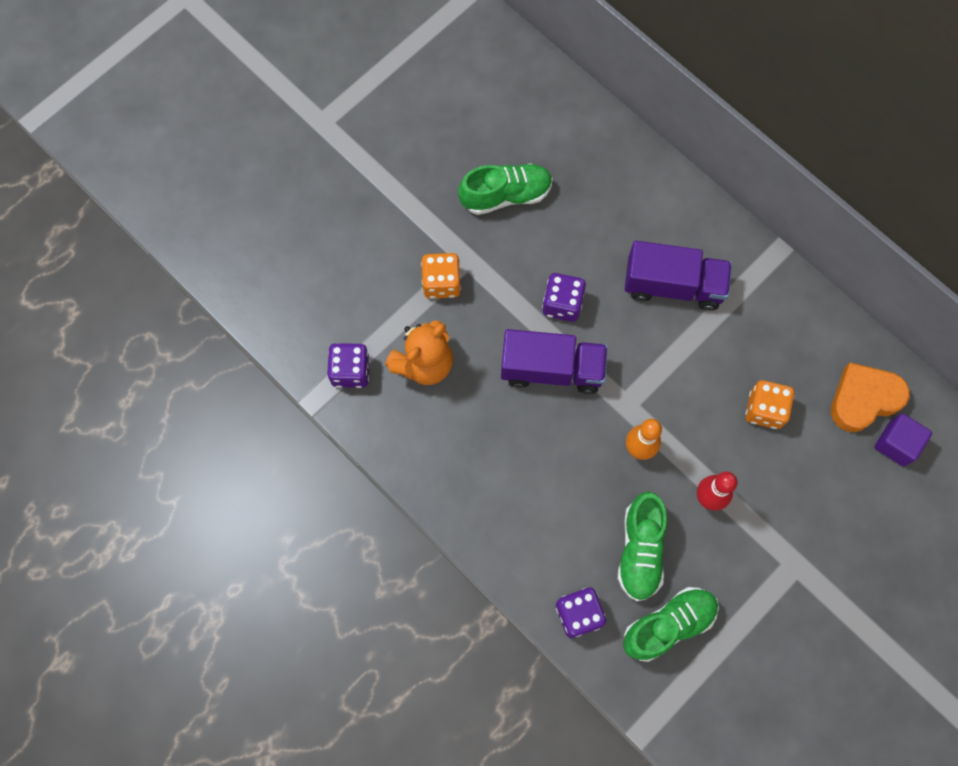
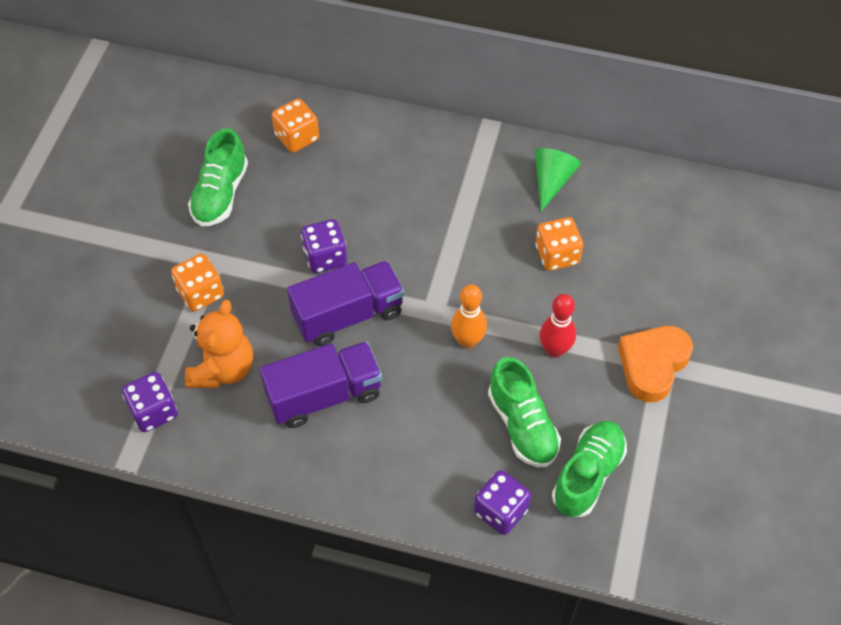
camera: 30 degrees left, 15 degrees down
(506, 195) = (220, 194): green shoe -> green shoe turned 150 degrees clockwise
(601, 172) = (297, 137): none -> orange dice
(673, 285) = (416, 196): purple truck -> purple truck (324, 395)
(804, 334) = (551, 181): none -> green cone
(863, 399) = (633, 206): orange heart -> orange heart (652, 365)
(896, 444) = (682, 227): purple cube -> none

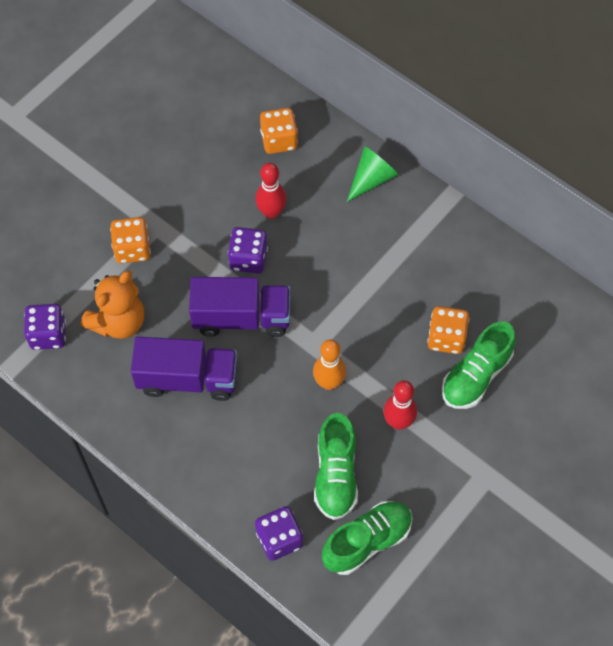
camera: 25 degrees right, 5 degrees up
(220, 194) = (190, 167): green shoe -> green shoe (476, 376)
(325, 205) = (271, 212): none -> red bowling pin
(551, 181) = (478, 268): green cone -> green cone (371, 179)
(652, 365) = (475, 471): orange heart -> none

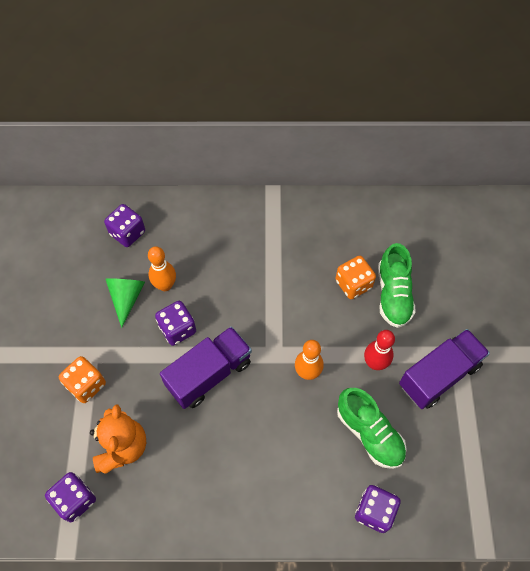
camera: 40 degrees left, 0 degrees up
(187, 379) = (209, 448): purple truck -> purple truck (439, 375)
(271, 212) = (165, 285): red bowling pin -> orange bowling pin
(279, 140) = (127, 233): orange dice -> purple dice
(367, 541) = (430, 462): green shoe -> none
(371, 179) = (213, 216): green cone -> green cone (126, 298)

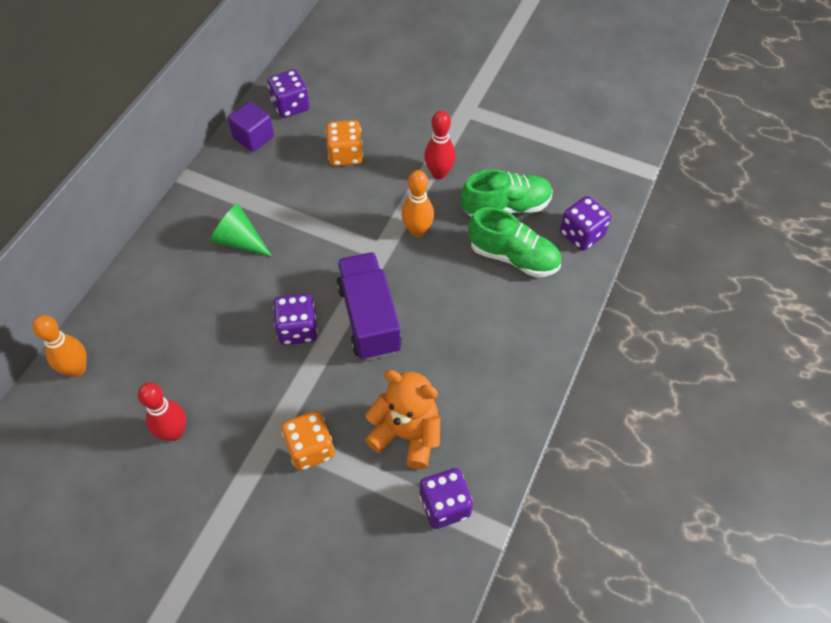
camera: 65 degrees left, 5 degrees down
(67, 293) = (174, 432): none -> red bowling pin
(126, 298) = (225, 368): green cone -> green cone (239, 240)
(127, 233) = (137, 337): purple dice -> purple dice (290, 106)
(165, 285) = (235, 322): orange bowling pin -> orange bowling pin (77, 369)
(333, 213) = (253, 137): none -> purple cube
(393, 295) = (377, 129): green shoe -> green shoe (513, 257)
(439, 375) = (478, 132): purple truck -> none

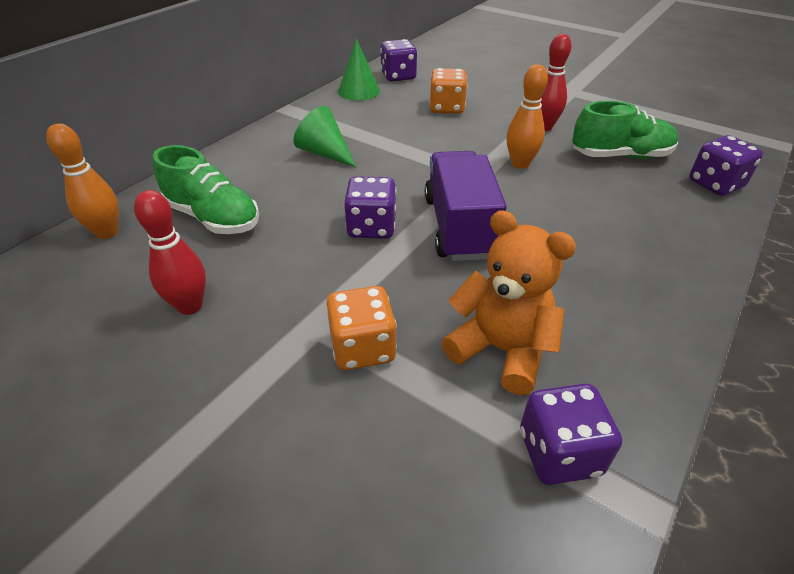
camera: 10 degrees right, 15 degrees down
(253, 137) = (359, 91): purple cube -> green cone
(513, 257) = (634, 194): green shoe -> green shoe (213, 218)

